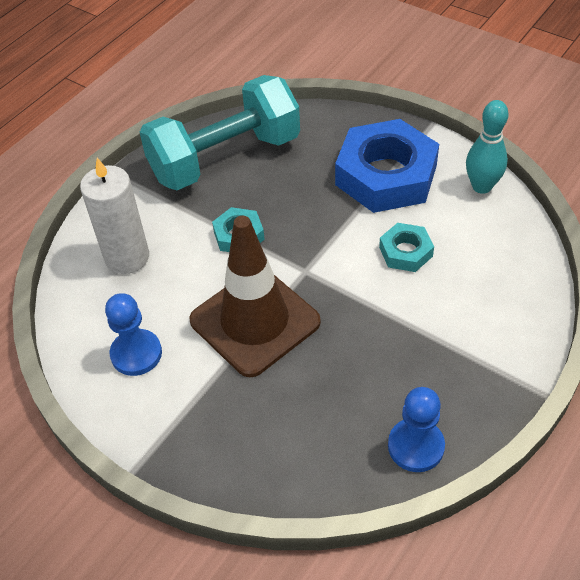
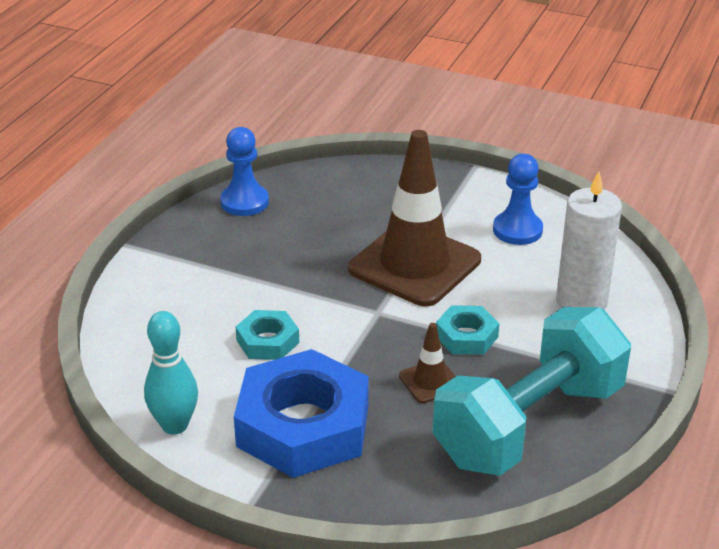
camera: 165 degrees right, 15 degrees down
(283, 198) = (430, 382): none -> brown traffic cone

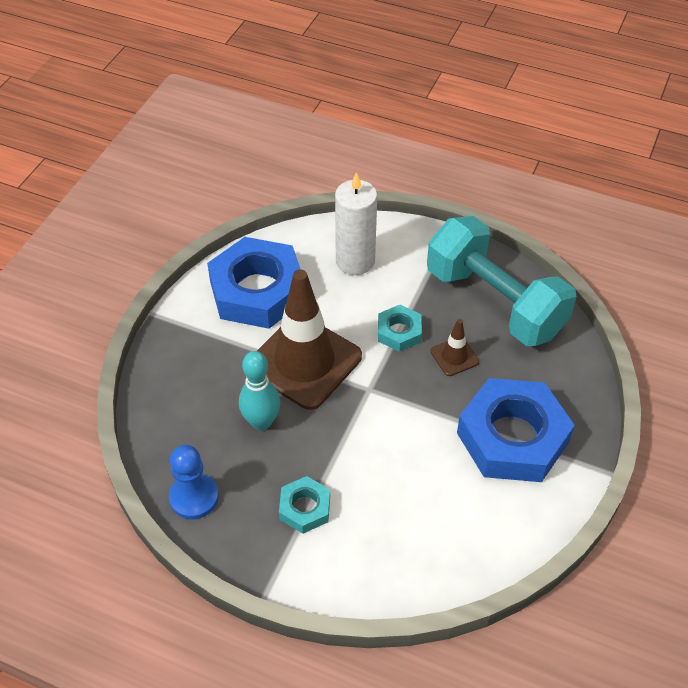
camera: 90 degrees left, 15 degrees up
(175, 425) = (523, 528): turquoise bowling pin -> turquoise bowling pin (261, 422)
(268, 341) = (411, 466): turquoise nut -> turquoise nut (305, 508)
(517, 230) = (257, 291): blue pawn -> blue nut

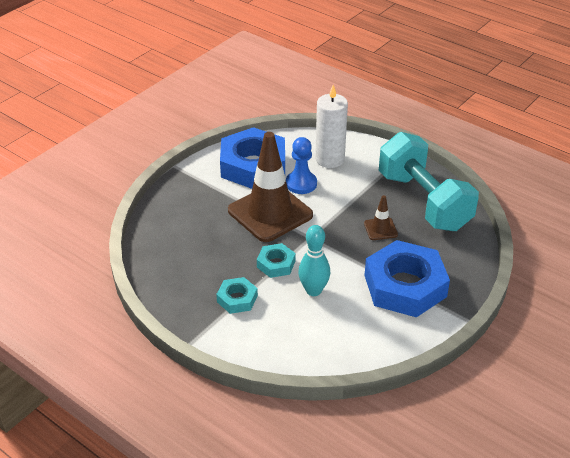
camera: 15 degrees right, 10 degrees down
(194, 497) = (163, 277): blue pawn -> blue pawn (301, 184)
(261, 422) = (226, 242): turquoise bowling pin -> turquoise bowling pin (313, 290)
(399, 332) = (345, 207): turquoise nut -> turquoise nut (276, 264)

